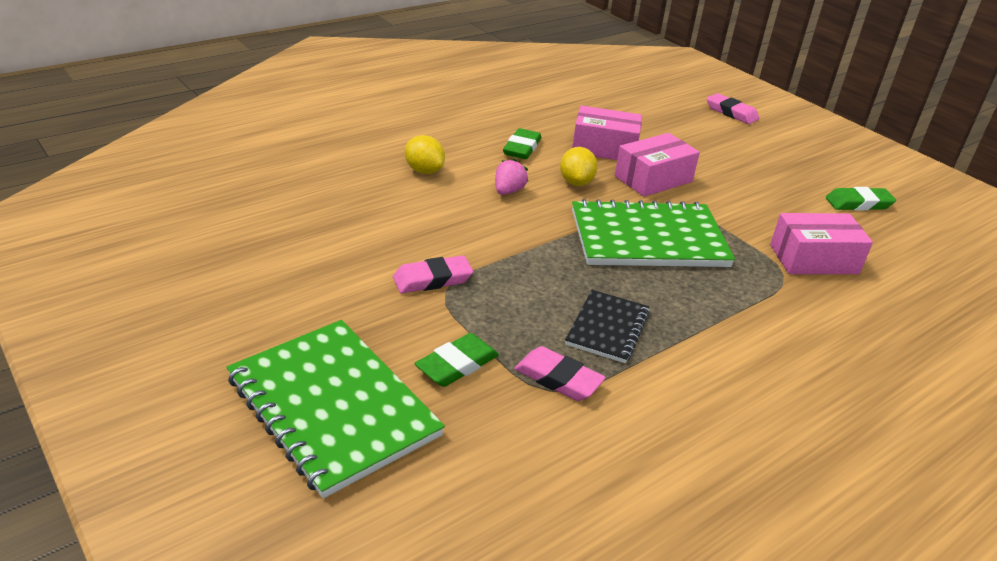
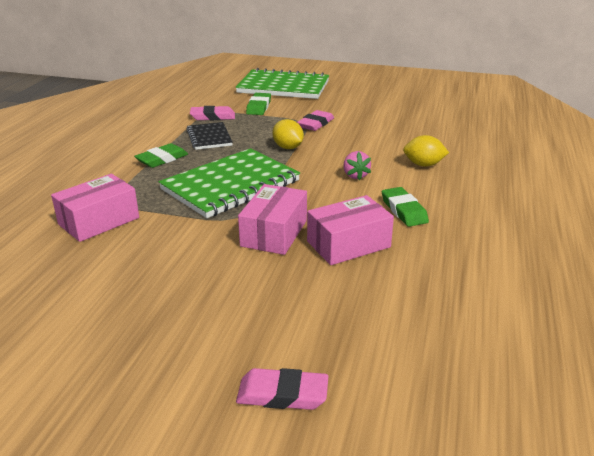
camera: 145 degrees right, 5 degrees down
(576, 182) = (325, 202): yellow lemon -> yellow lemon (288, 147)
(858, 203) = (60, 302): green eraser -> green eraser (162, 159)

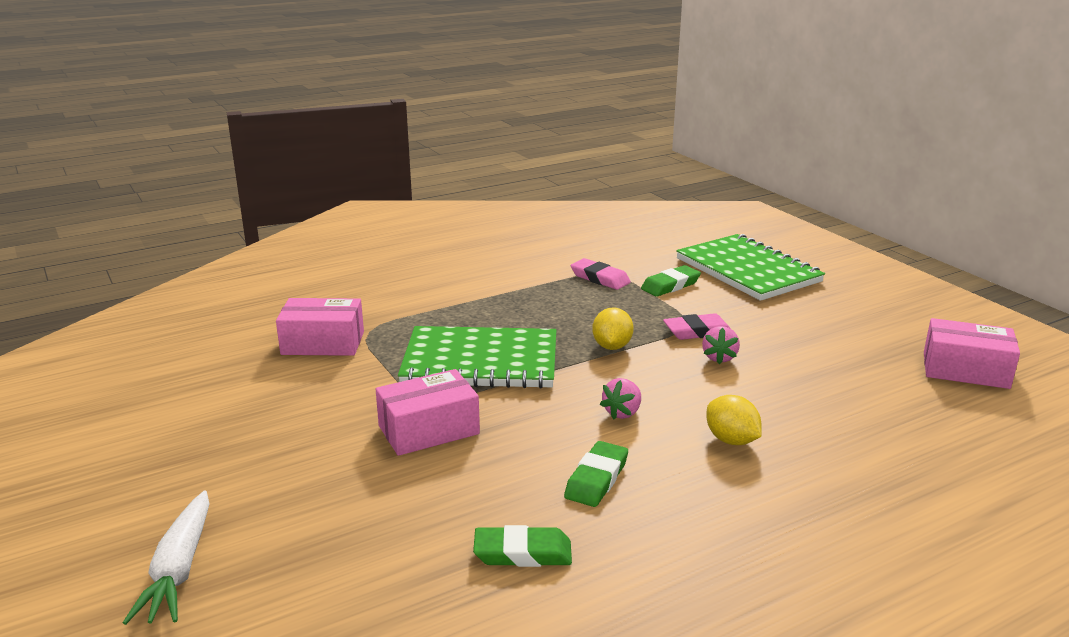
camera: 45 degrees right, 5 degrees down
(162, 159) = (470, 306): green eraser -> green eraser (522, 553)
(209, 137) = (554, 301): black notebook -> none
(282, 394) = (179, 569): pink eraser -> white carrot
(348, 131) = (719, 357): none -> pink strawberry
(348, 244) = (470, 480): pink box -> pink box (965, 370)

